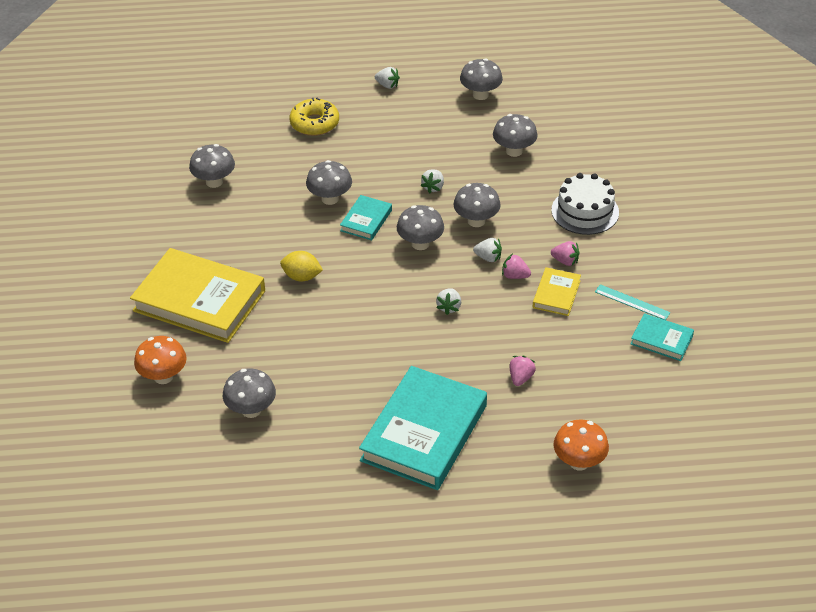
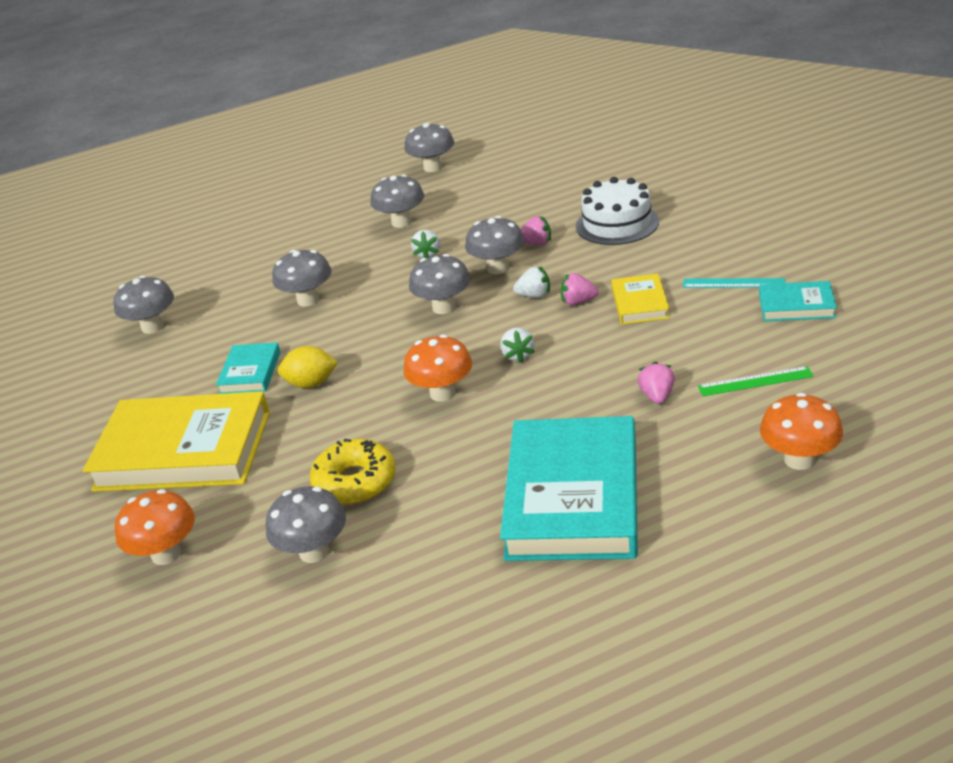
camera: 15 degrees left, 10 degrees down
(314, 123) = (254, 241): yellow donut -> yellow donut (355, 482)
(366, 220) = (364, 306): turquoise book -> turquoise book (250, 373)
(383, 319) = (442, 393): none -> orange mushroom
(387, 85) = (323, 188): white strawberry -> none
(514, 151) = (500, 199): grey mushroom -> grey mushroom (401, 222)
(565, 261) = (627, 271): pink strawberry -> pink strawberry (536, 243)
(591, 392) = (755, 381): none -> green ruler

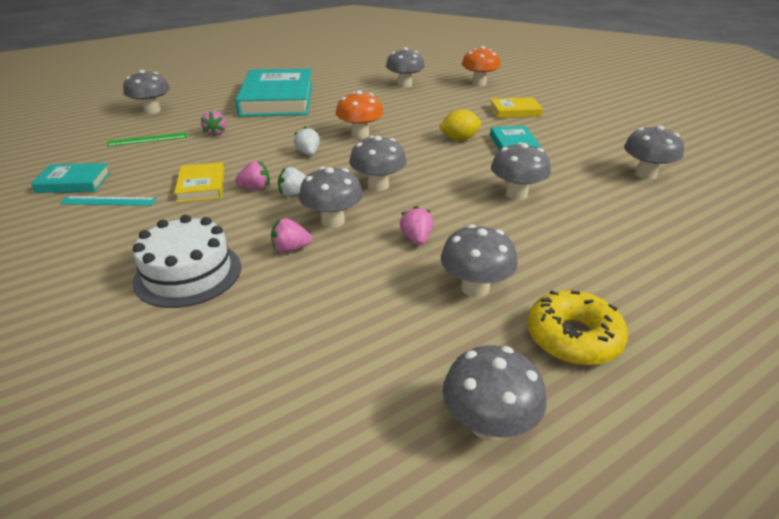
camera: 165 degrees right, 0 degrees up
(183, 451) = (515, 111): yellow book -> yellow book, size x0.47
(355, 482) = (398, 102): yellow donut -> yellow donut (573, 337)
(428, 254) = (416, 239): white strawberry -> pink strawberry
(799, 459) = (152, 110): orange mushroom -> grey mushroom

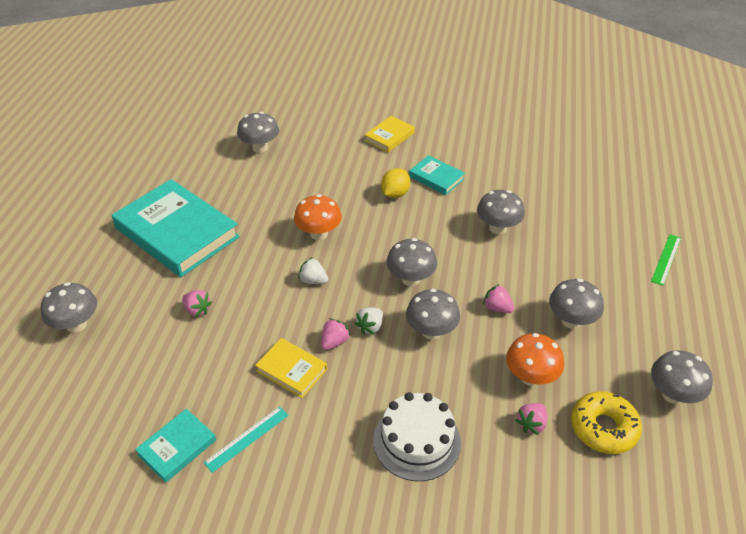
camera: 45 degrees left, 10 degrees up
(148, 139) = (147, 359): green ruler -> green ruler (666, 259)
(291, 249) = (443, 372): pink strawberry -> pink strawberry (531, 424)
(479, 83) = (317, 113): orange mushroom -> orange mushroom (530, 377)
(573, 337) = (645, 317): yellow donut -> yellow donut (603, 428)
(645, 174) = (540, 161): grey mushroom -> none

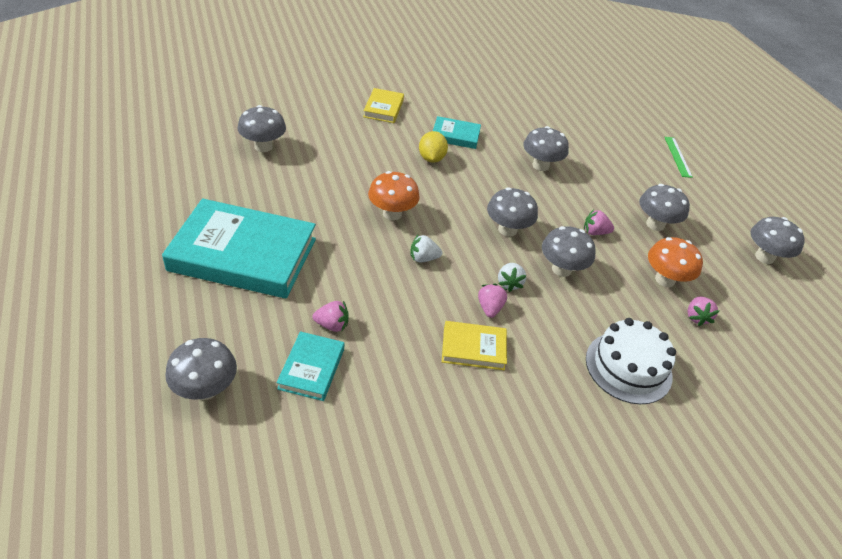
camera: 35 degrees left, 0 degrees up
(177, 447) = (427, 468): turquoise book -> turquoise book (311, 368)
(247, 438) = (487, 429): turquoise ruler -> none
(603, 428) = (744, 300): yellow donut -> none

